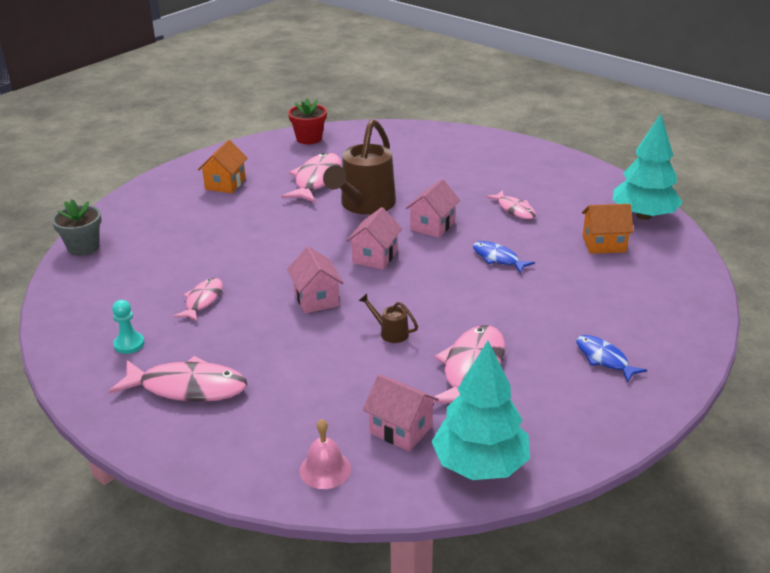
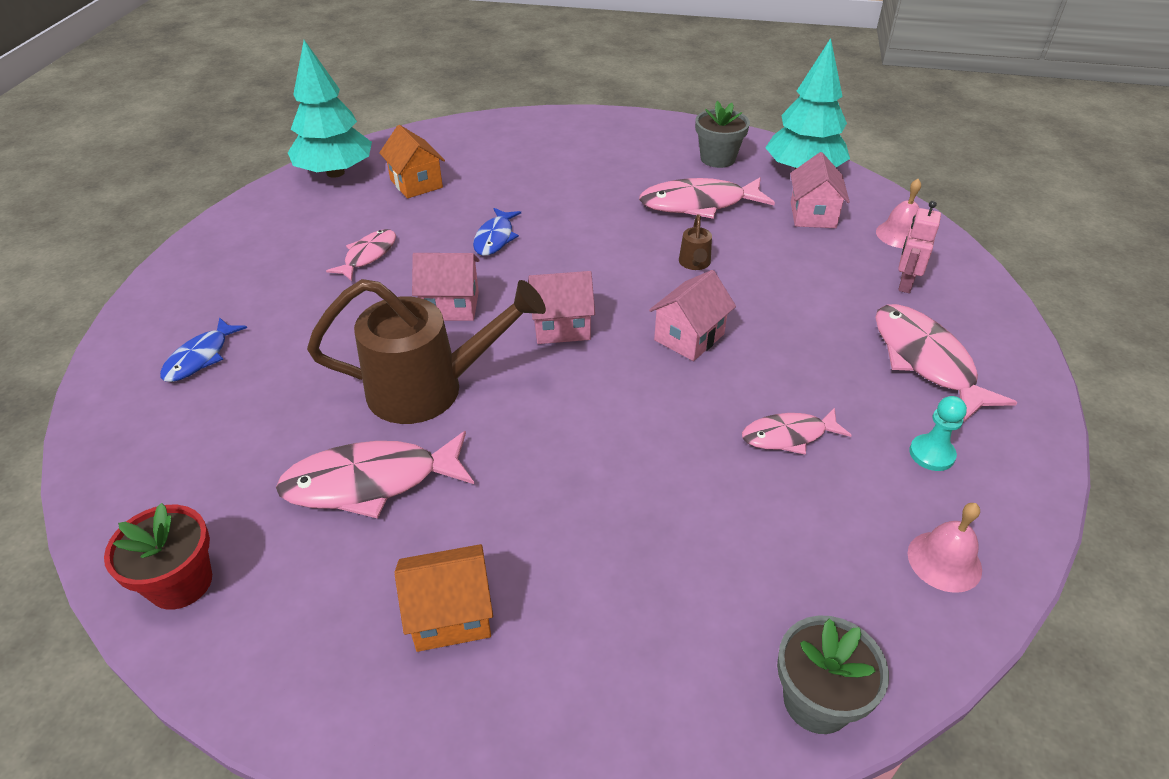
camera: 120 degrees left, 10 degrees up
(79, 311) = (944, 561): none -> pink bell
(265, 429) = (905, 283): none -> pink robot
(545, 416) = (717, 158): none -> grey flower pot
(604, 359) = (617, 149): blue fish -> blue fish (200, 357)

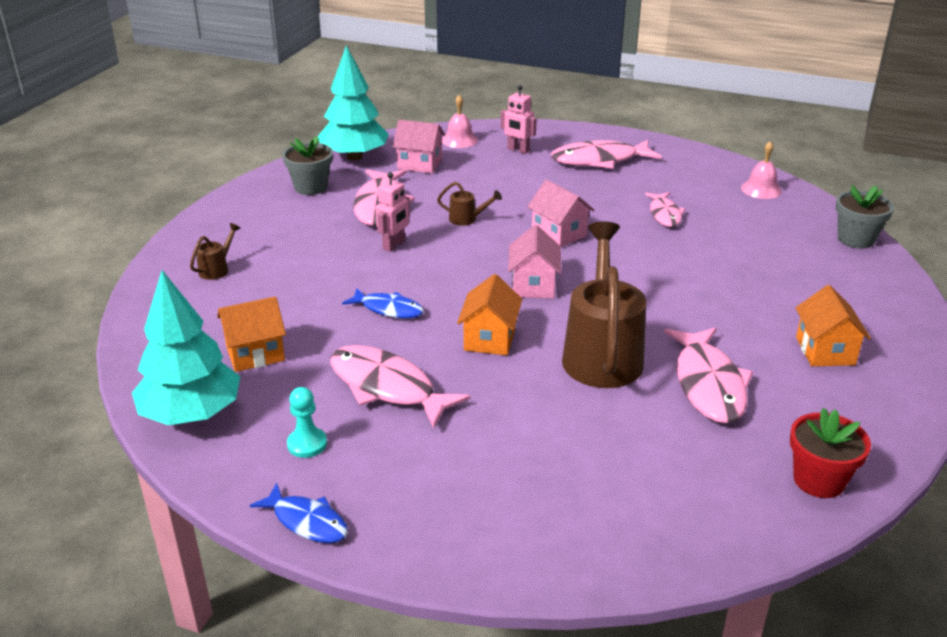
camera: 80 degrees left, 10 degrees down
(200, 357) = (534, 499): blue fish -> blue fish (307, 521)
(368, 255) = (387, 387): pink fish -> pink fish, size x1.68
(450, 306) = (490, 339): pink house -> orange house
(543, 142) = (217, 269): none -> brown watering can
(617, 224) = (394, 245): none -> pink robot
(931, 454) = (681, 176): turquoise pawn -> turquoise pawn (307, 444)

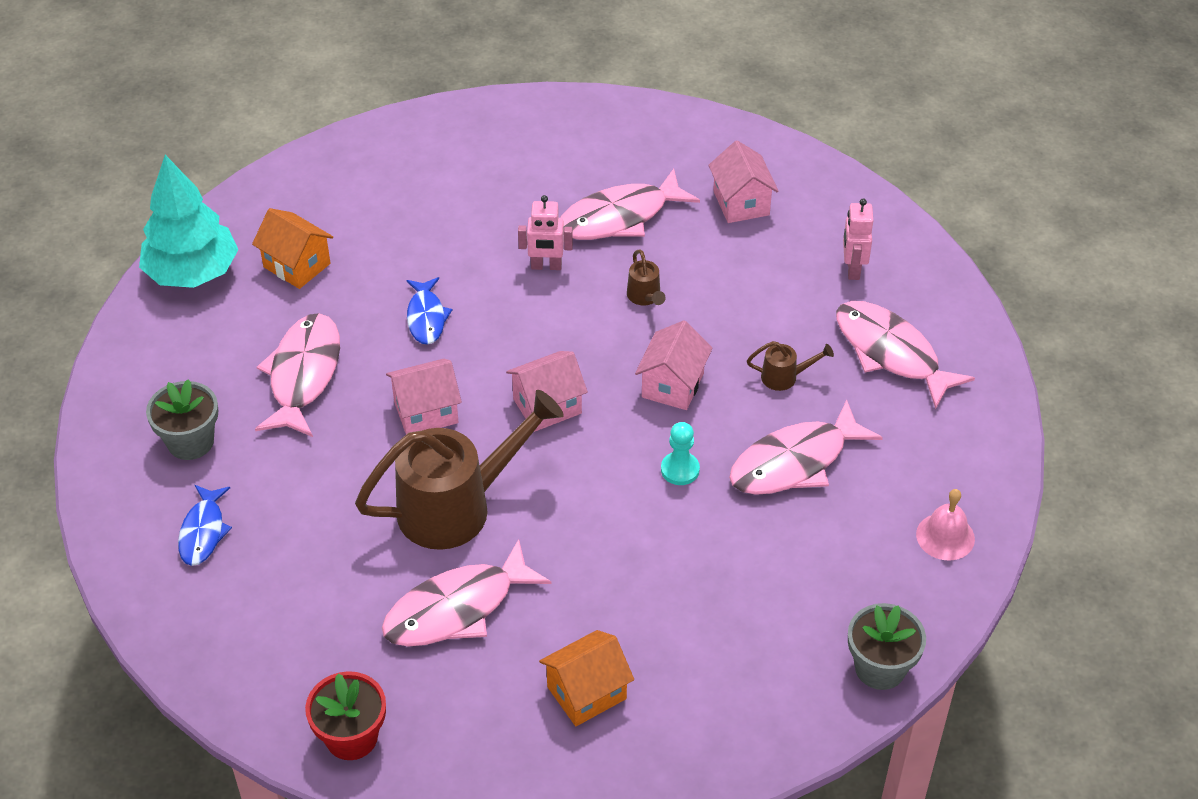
camera: 60 degrees right, 15 degrees up
(217, 269) = (410, 167): brown watering can -> brown watering can (784, 377)
(307, 444) = (197, 362): turquoise pawn -> turquoise pawn (680, 470)
(307, 521) = (107, 408): blue fish -> blue fish (203, 532)
(311, 187) = (615, 146): grey flower pot -> grey flower pot (190, 442)
(354, 157) = (712, 143): turquoise tree -> none
(459, 140) = (833, 207): pink bell -> none
(490, 339) = (426, 412): orange house -> pink house
(664, 214) = (795, 462): pink fish -> pink fish, size x1.68

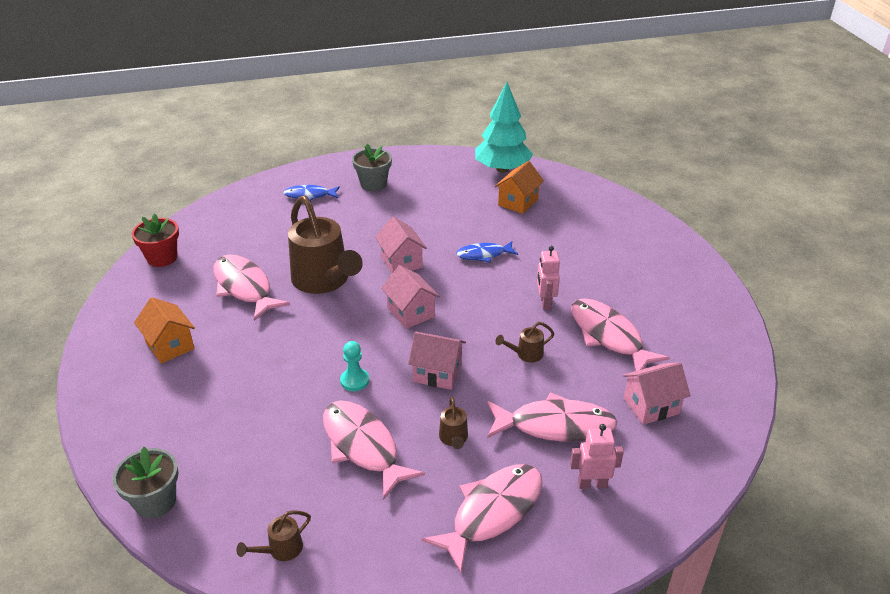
camera: 85 degrees right, 10 degrees down
(303, 375) = (427, 214): pink fish -> pink fish (555, 425)
(945, 536) = (281, 549): pink bell -> brown watering can

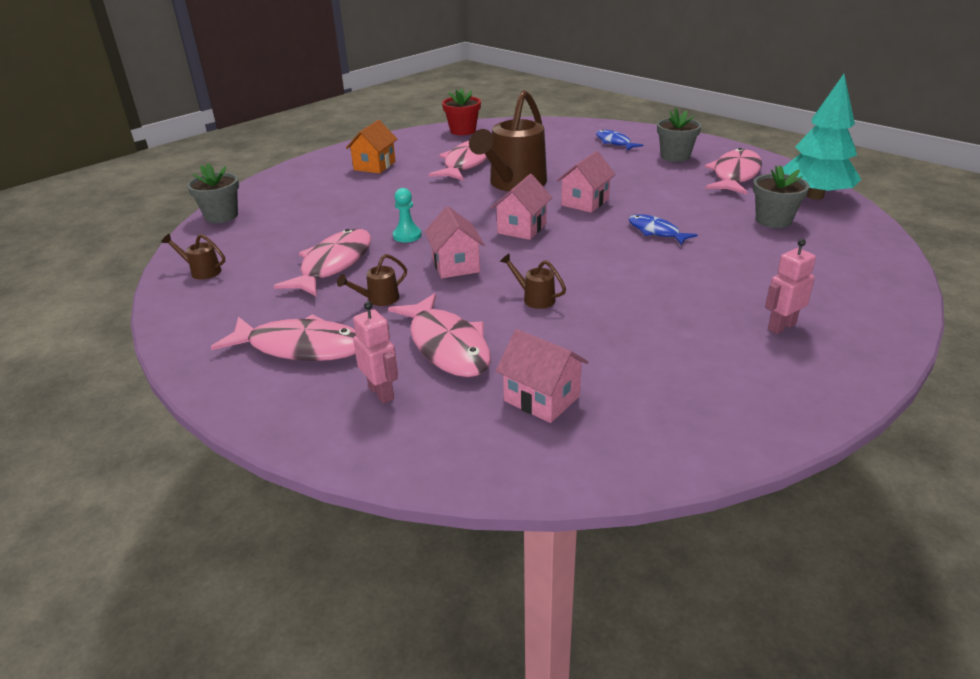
camera: 60 degrees right, 5 degrees down
(518, 202) = (773, 220): orange house -> grey flower pot
(545, 303) = (629, 284): pink robot -> pink robot (781, 326)
(608, 336) = (627, 337): pink fish -> pink fish (735, 175)

